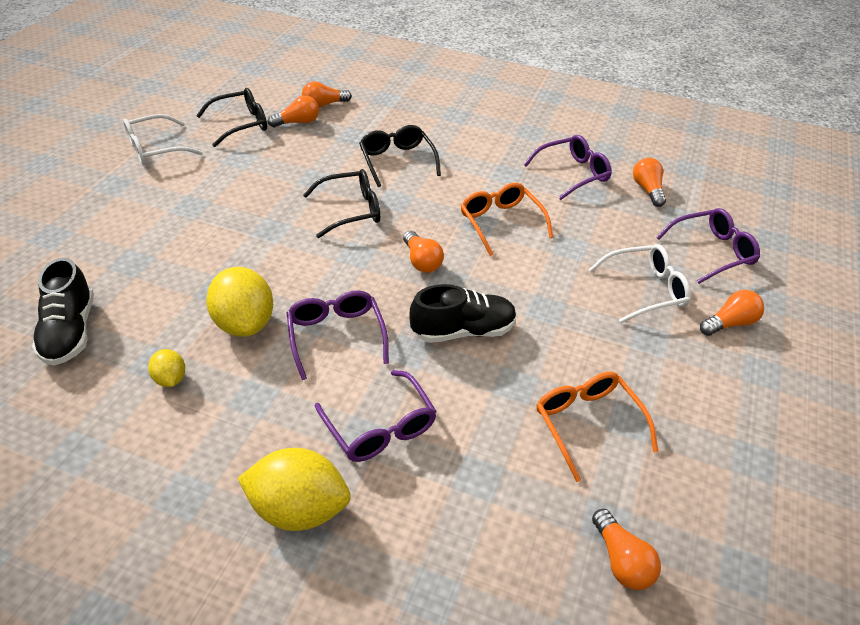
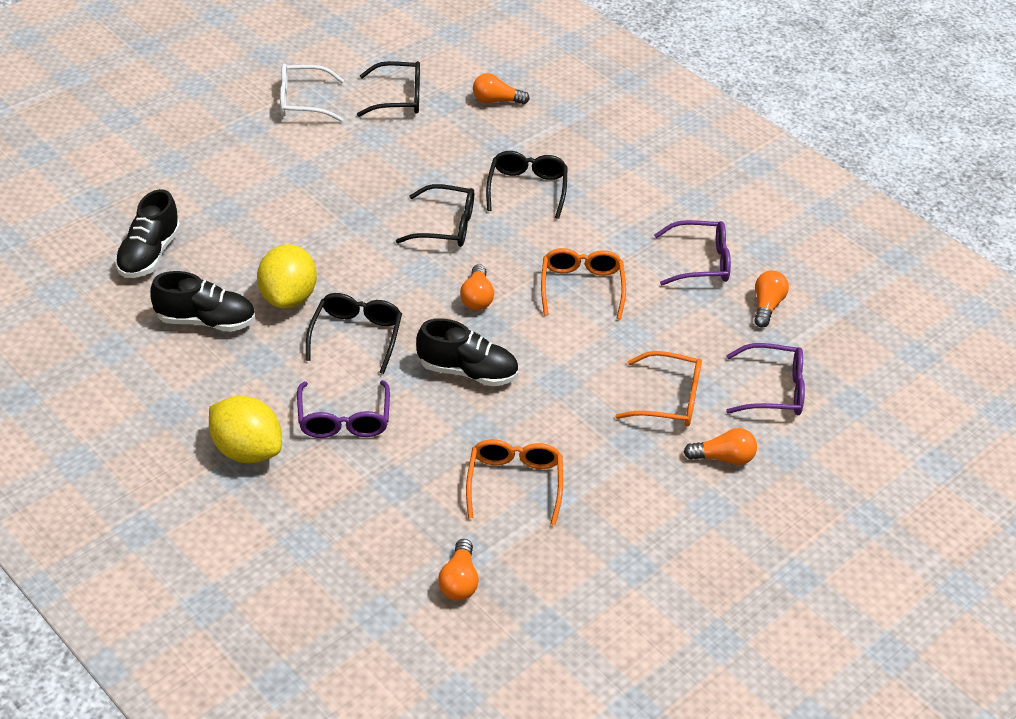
camera: 25 degrees right, 0 degrees up
(170, 379) = (206, 321): yellow lemon -> black shoe
(298, 122) = (456, 113): orange light bulb -> none
(336, 336) = (356, 336): purple glasses -> black glasses
(645, 290) = (669, 399): white glasses -> orange glasses

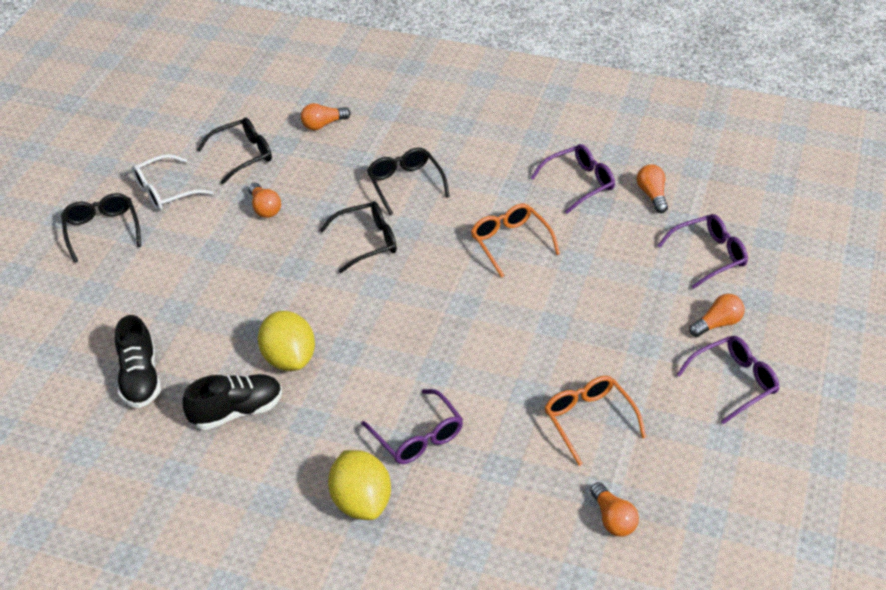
camera: 25 degrees left, 0 degrees up
(247, 450) = (361, 502): yellow lemon -> yellow lemon turned 60 degrees clockwise
(356, 336) = (370, 364): black glasses -> black glasses (102, 230)
(467, 372) = (481, 350): black shoe -> none
(477, 298) = (439, 288): orange light bulb -> orange light bulb (264, 208)
(669, 399) = (644, 299): orange glasses -> none
(690, 520) = (734, 382): none -> purple glasses

